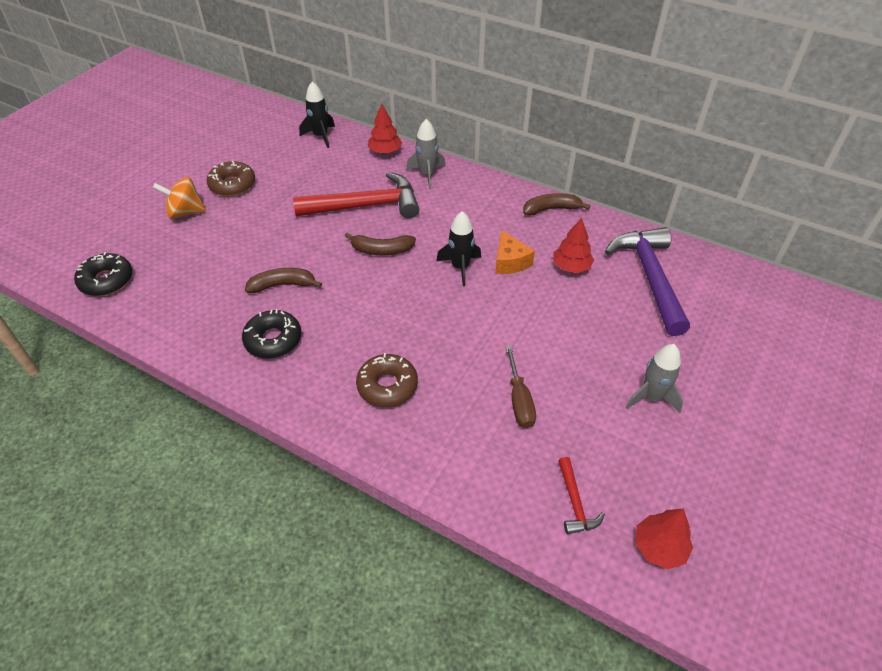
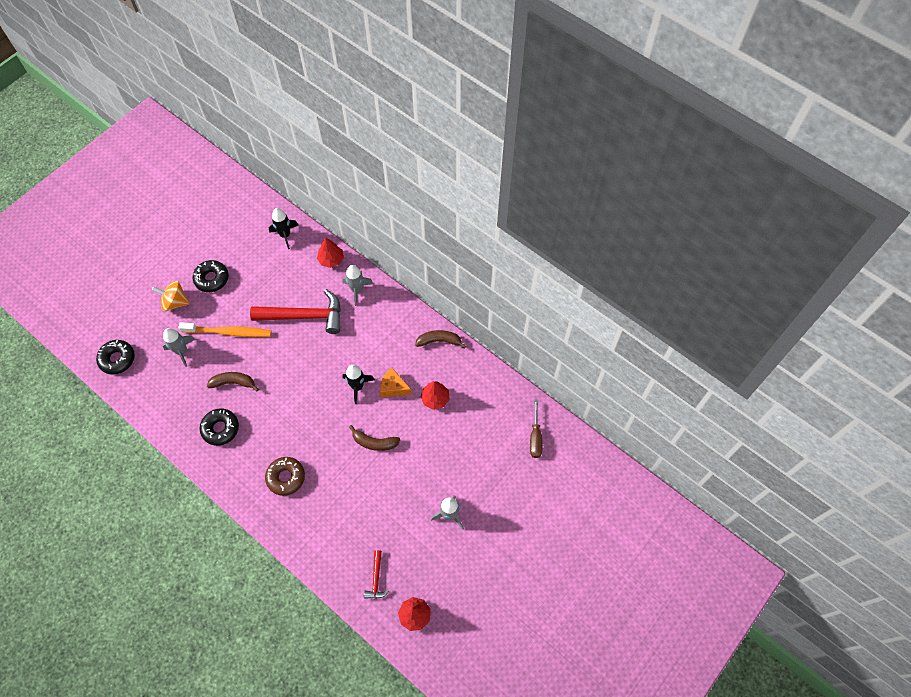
camera: 10 degrees right, 15 degrees up
(201, 261) = (182, 351): none -> grey rocket
(232, 185) = (212, 279): brown donut -> black donut
(265, 233) = (229, 332): none -> orange toothbrush
(381, 250) = (306, 361): brown banana -> brown banana (374, 442)
(510, 262) = (393, 387): orange cheese -> orange cheese turned 120 degrees clockwise
(519, 400) = (365, 502): brown screwdriver -> brown screwdriver (535, 437)
(650, 278) = (487, 418): purple hammer -> none

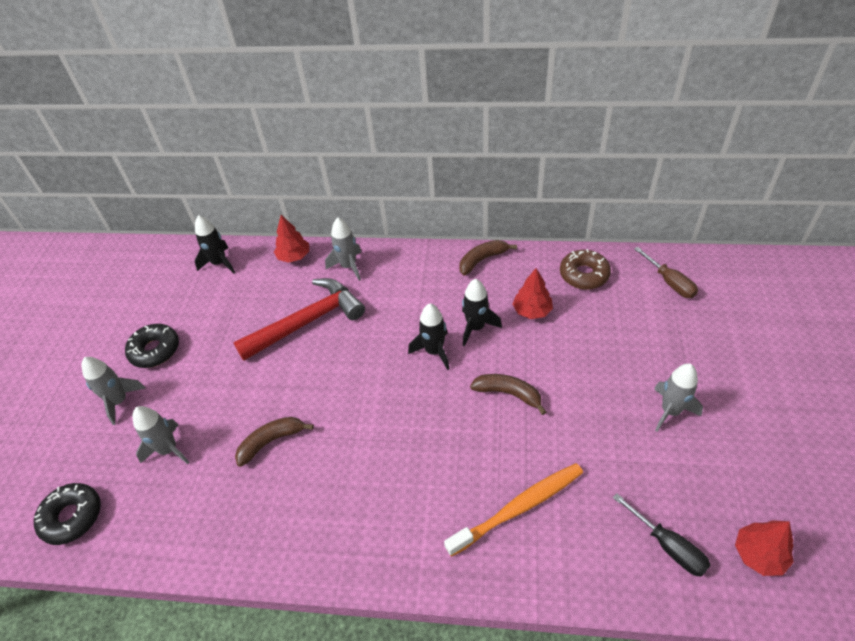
camera: 30 degrees left, 15 degrees down
(175, 302) = (119, 401): orange spinning top -> grey rocket
(220, 428) = (295, 506): black donut -> none
(229, 332) = (221, 391): orange toothbrush -> orange toothbrush (519, 508)
(286, 477) = (436, 505): brown donut -> brown donut (584, 275)
(374, 442) = (508, 394): brown banana -> brown banana turned 135 degrees counterclockwise
(376, 579) = (667, 546): red hammer -> black screwdriver
(393, 387) = (476, 327): orange cheese -> black rocket

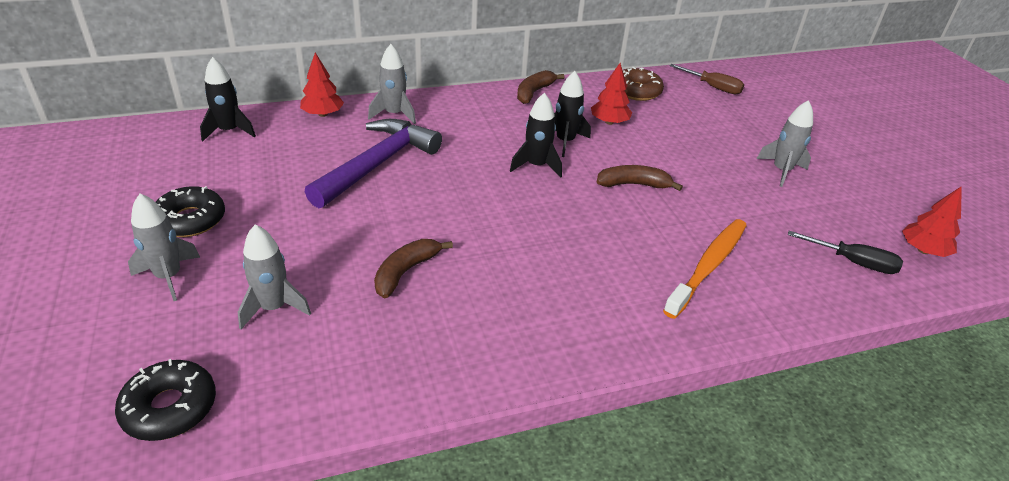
camera: 30 degrees left, 10 degrees down
(307, 322) = (377, 164): red hammer -> purple hammer

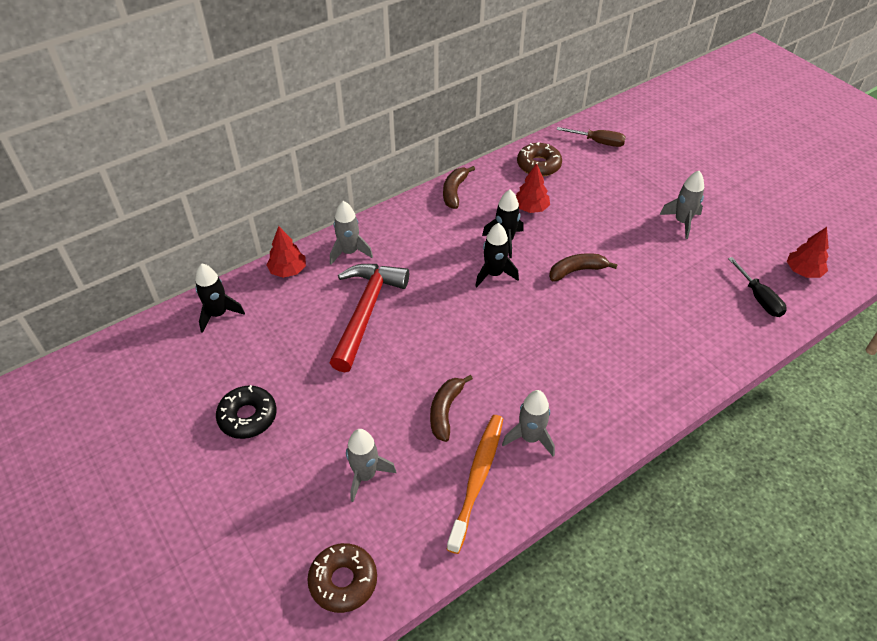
camera: 15 degrees left, 10 degrees up
(169, 277) = (267, 475): grey rocket -> grey rocket (530, 438)
(170, 408) = (343, 581): black donut -> brown donut
(377, 164) = (366, 312): purple hammer -> red hammer
(708, 266) = (661, 334): orange toothbrush -> orange toothbrush (477, 479)
(853, 262) = (758, 298): black screwdriver -> black screwdriver turned 60 degrees clockwise

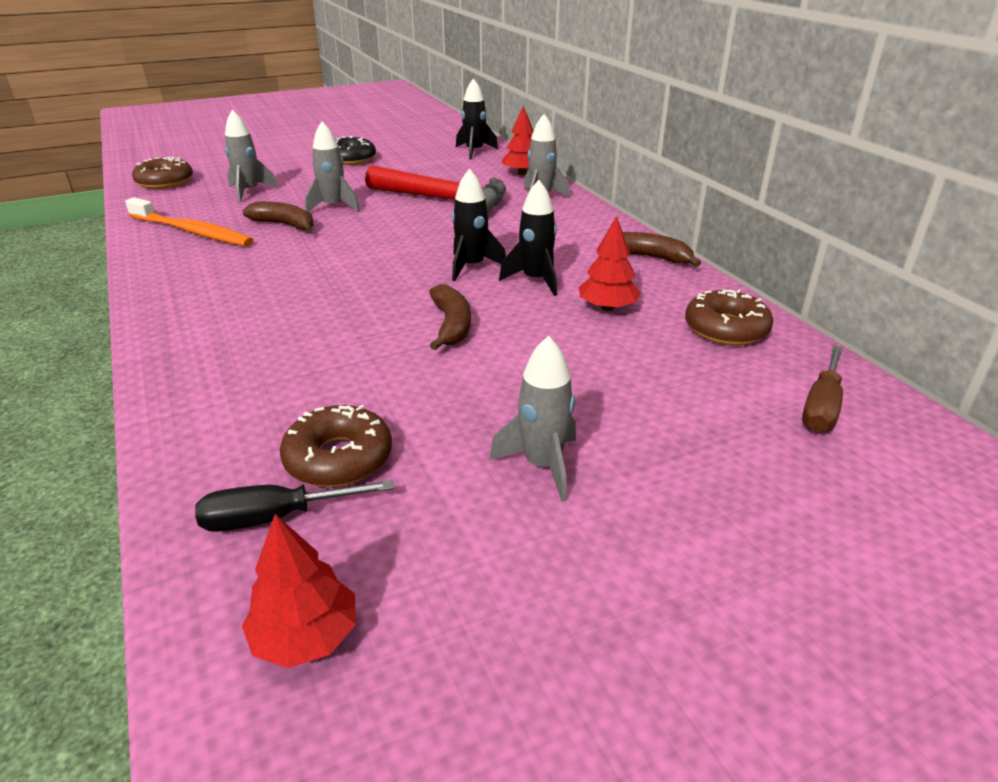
camera: 100 degrees right, 15 degrees down
(530, 438) = (209, 260): grey rocket -> grey rocket (333, 207)
(713, 288) = (338, 458): none -> brown donut

